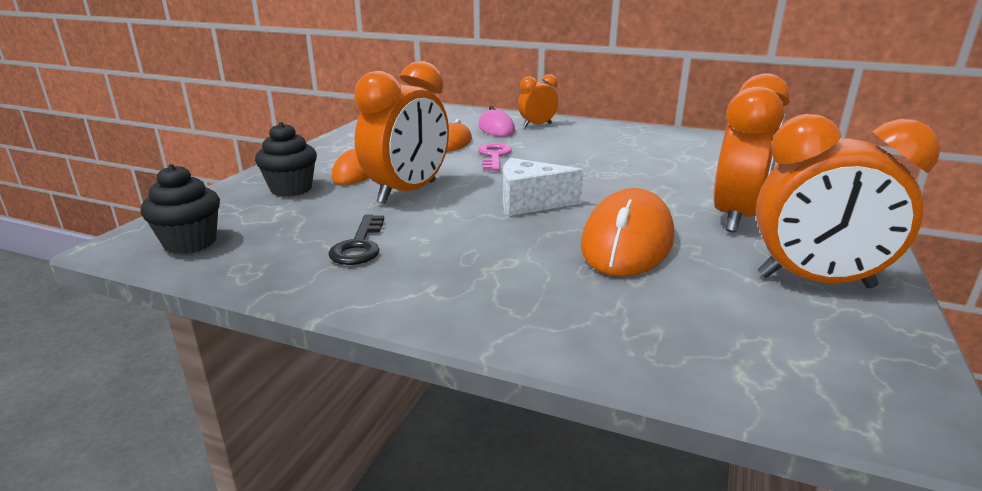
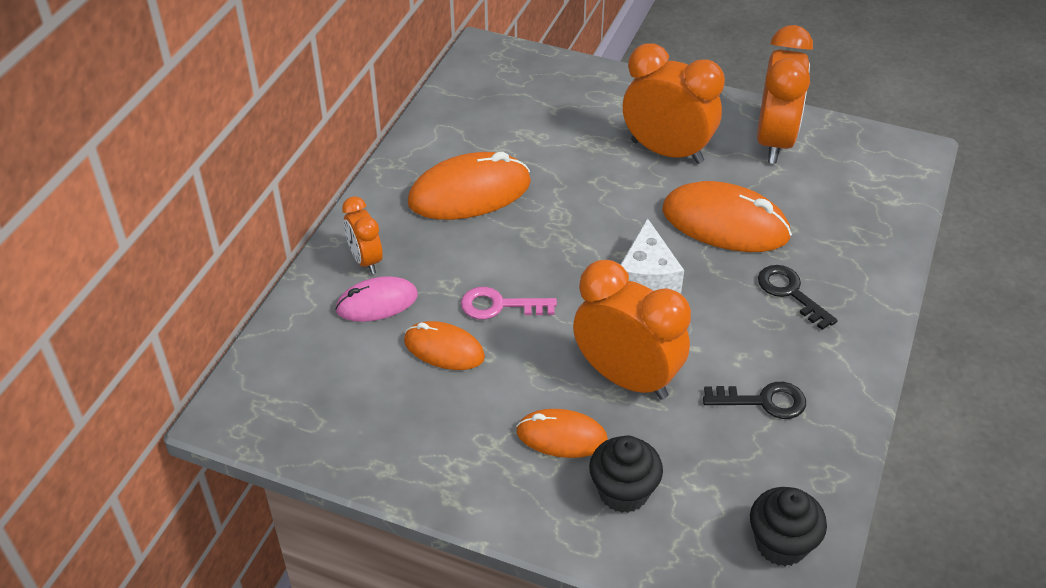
camera: 90 degrees left, 20 degrees up
(517, 271) = (790, 293): none -> black key
(622, 147) = (470, 193): none -> orange mouse

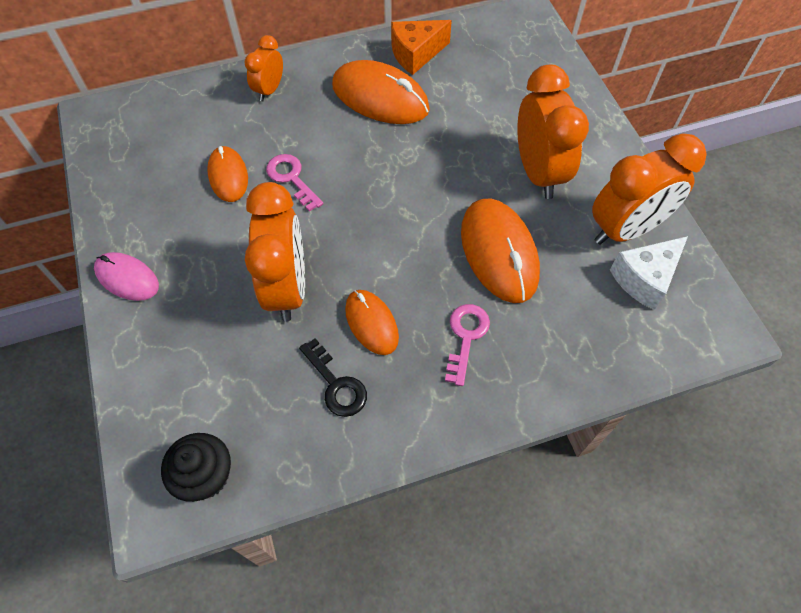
camera: 50 degrees right, 15 degrees up
(377, 303) = (238, 119): pink mouse -> pink mouse (127, 278)
(444, 140) = (416, 54): none -> orange cheese
(561, 436) = (204, 284): orange mouse -> orange mouse (371, 323)
(623, 492) = (182, 349): black cupcake -> none
(647, 279) = (393, 241): white cheese -> white cheese (644, 279)
(790, 293) = (466, 337): black key -> pink key

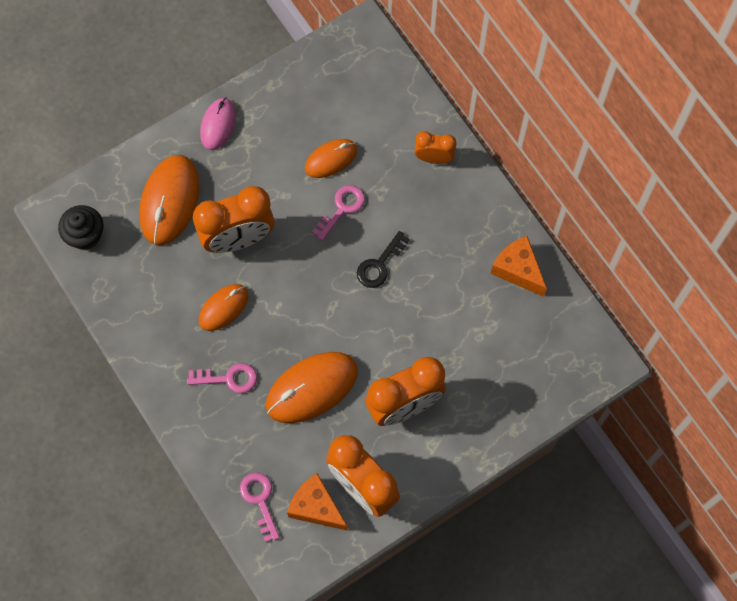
camera: 75 degrees right, 10 degrees up
(336, 384) = (169, 297): black key -> black key (379, 264)
(380, 98) = (453, 253): orange mouse -> orange mouse (169, 201)
(630, 336) = (260, 501): none -> pink key
(644, 279) = (316, 507): white cheese -> orange cheese

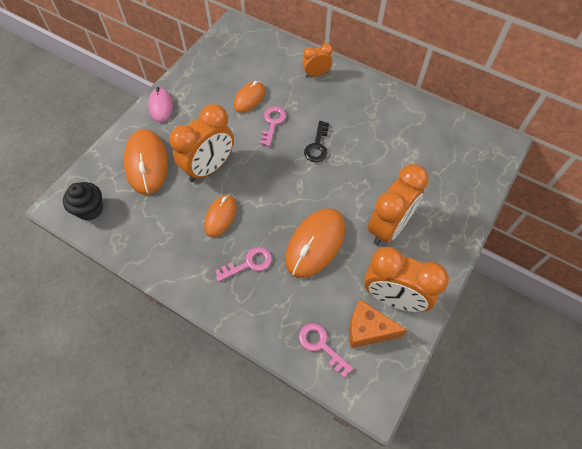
camera: 25 degrees left, 10 degrees down
(518, 270) = (409, 115): orange cheese -> none

